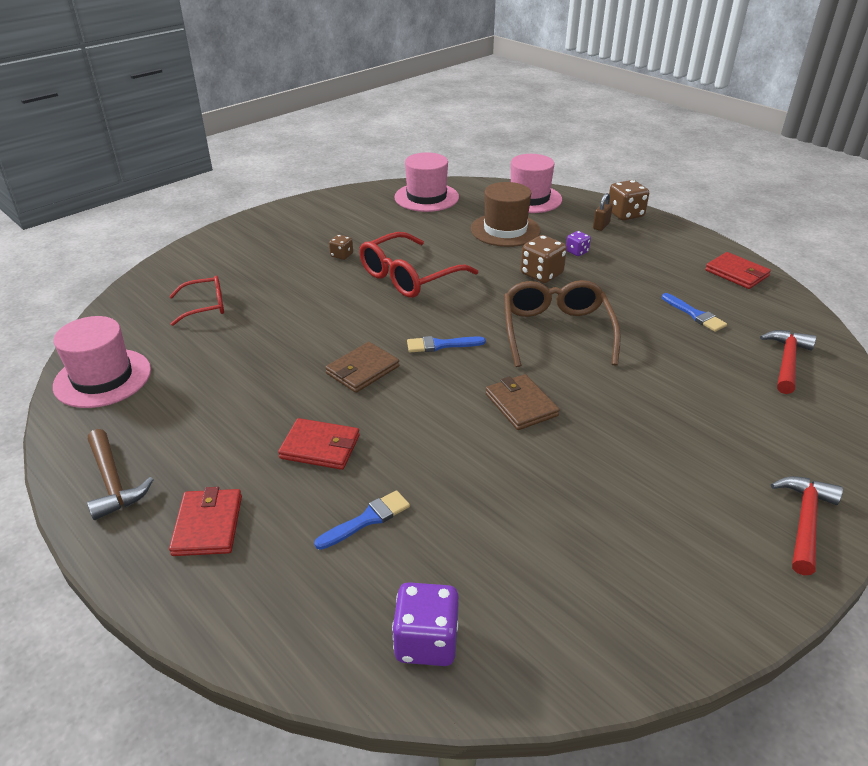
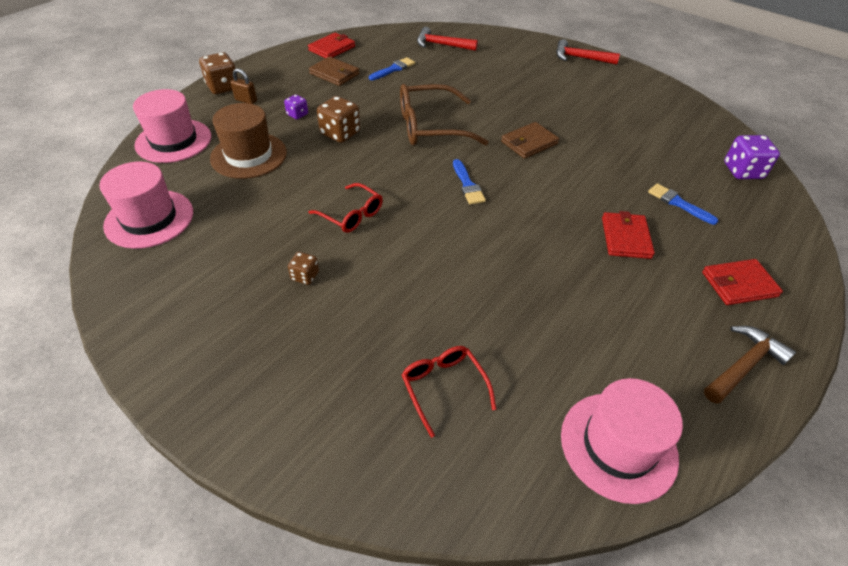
camera: 100 degrees left, 10 degrees up
(362, 370) = (520, 227): brown wallet -> brown wallet (334, 74)
(409, 276) = (351, 215): red glasses -> red glasses, size x0.58

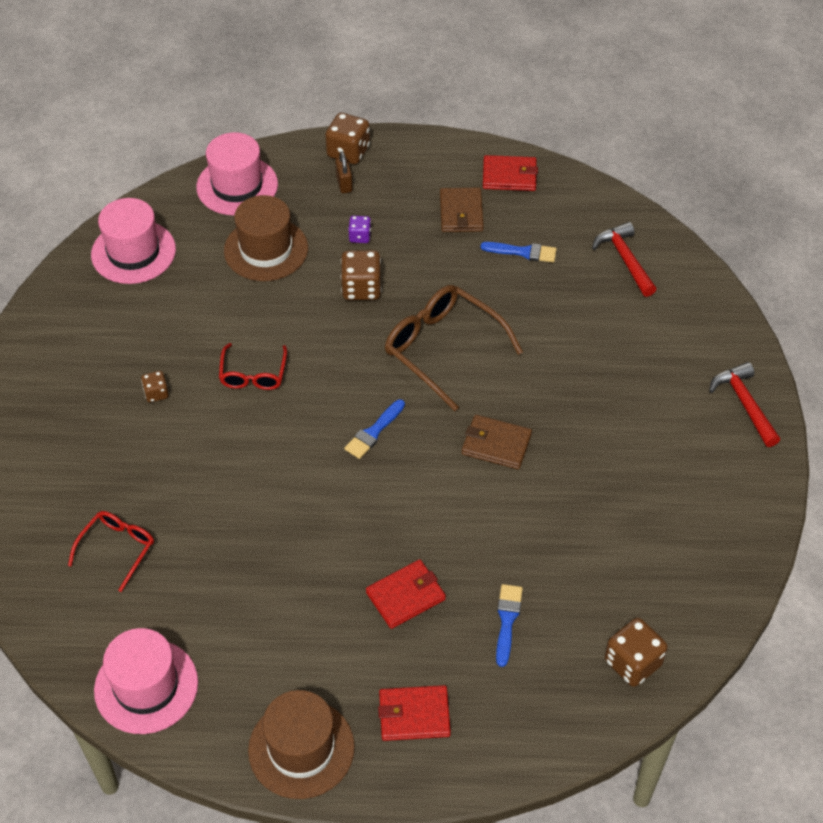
camera: 55 degrees right, 5 degrees up
(739, 284) = (414, 715): red wallet -> red wallet turned 45 degrees counterclockwise
(742, 171) = (632, 663): purple dice -> brown dice
(743, 365) = (301, 748): brown hammer -> brown hat

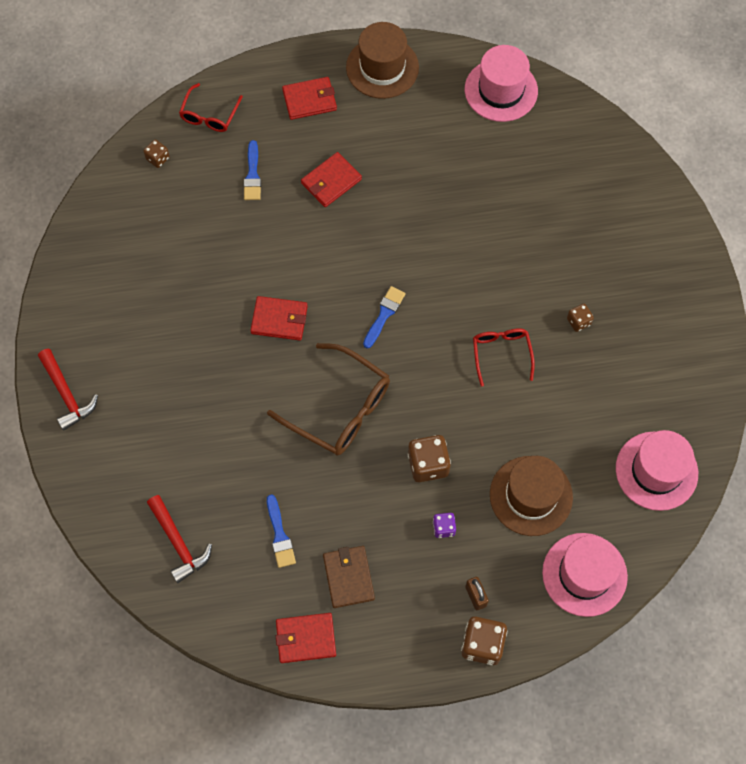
camera: 170 degrees right, 15 degrees up
(117, 549) = (559, 183): red glasses -> red glasses (209, 115)
(496, 444) = (279, 320): brown wallet -> red wallet
(523, 252) = (280, 535): blue brush -> blue brush turned 105 degrees counterclockwise
(632, 663) = (158, 158): brown dice -> brown dice, size x0.56

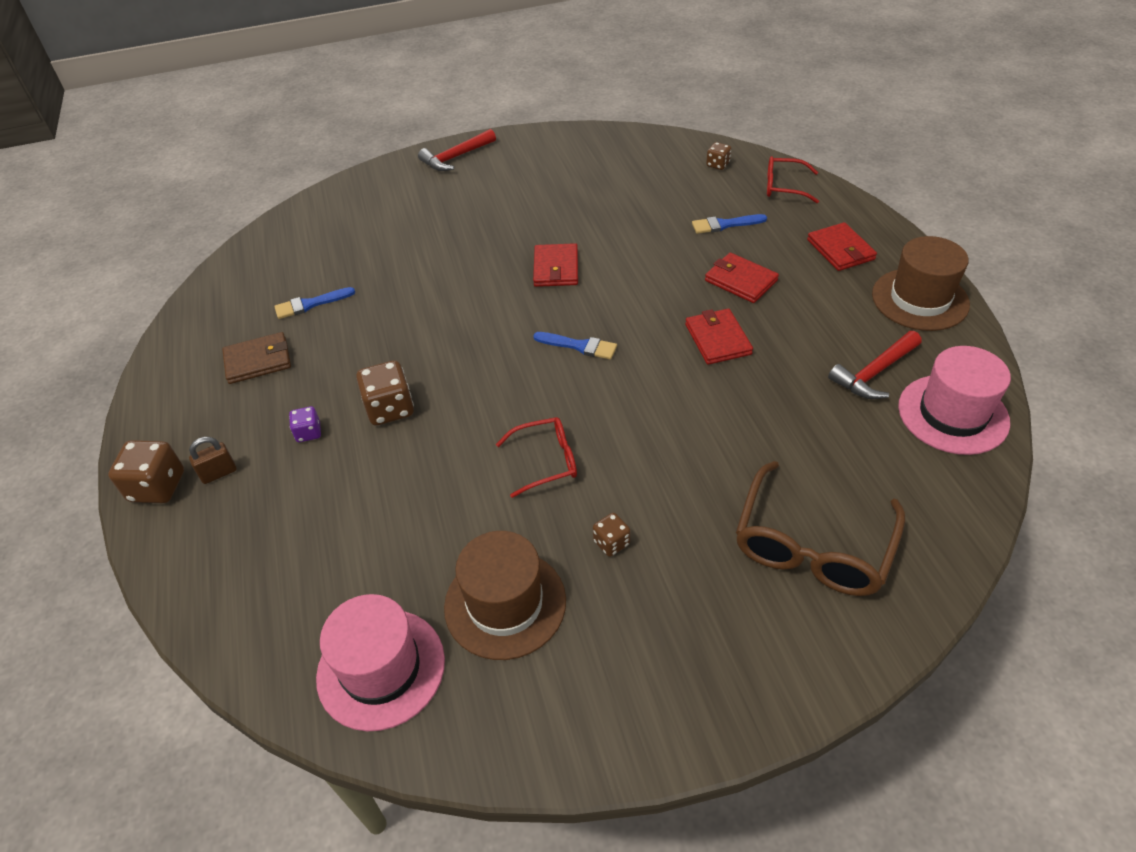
camera: 85 degrees right, 20 degrees down
(178, 543) = (308, 241): red hammer -> red hammer (874, 373)
(305, 638) = (196, 338): red wallet -> red wallet (718, 339)
(340, 408) = (456, 327): brown glasses -> brown glasses (812, 545)
(531, 496) = (346, 515): brown hat -> brown hat (505, 603)
(584, 574) = (230, 587): pink hat -> none

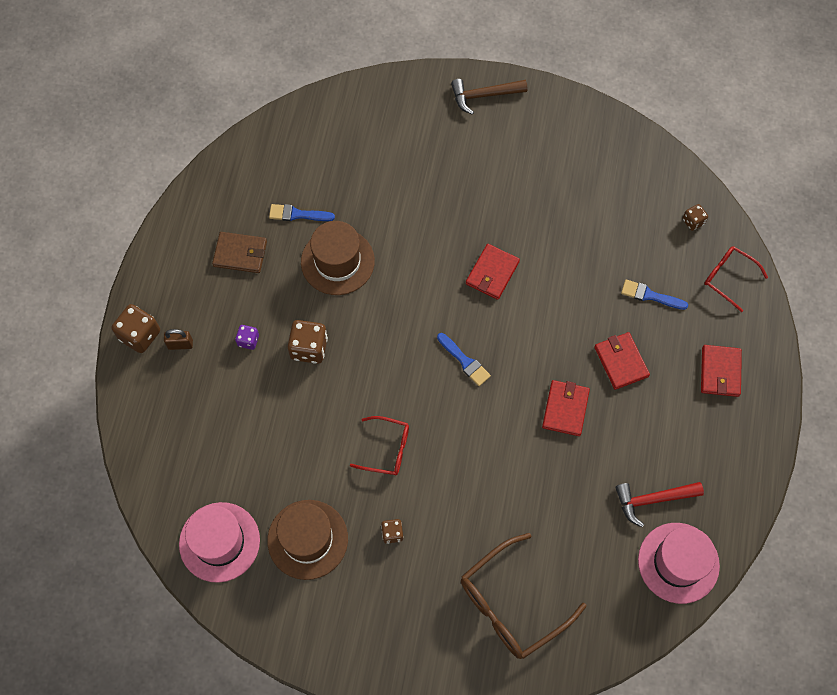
camera: 25 degrees right, 20 degrees up
(456, 157) = (484, 95): red hammer -> brown hammer
(920, 299) = (740, 453): brown hat -> brown hat (337, 261)

